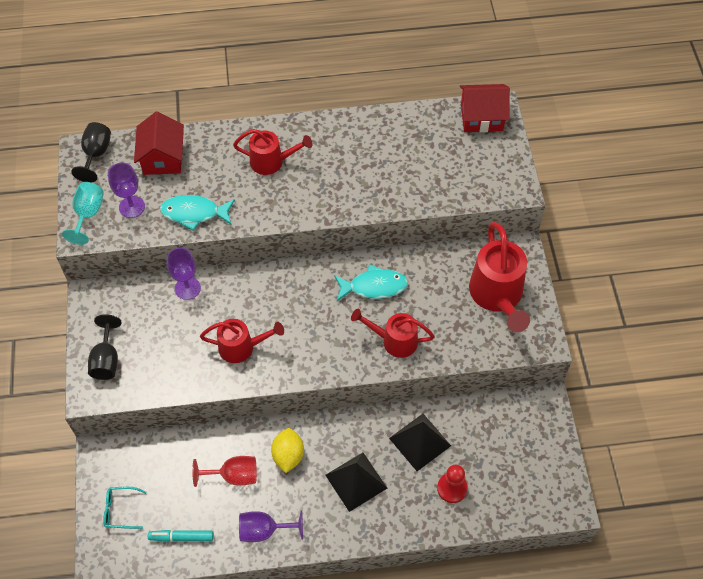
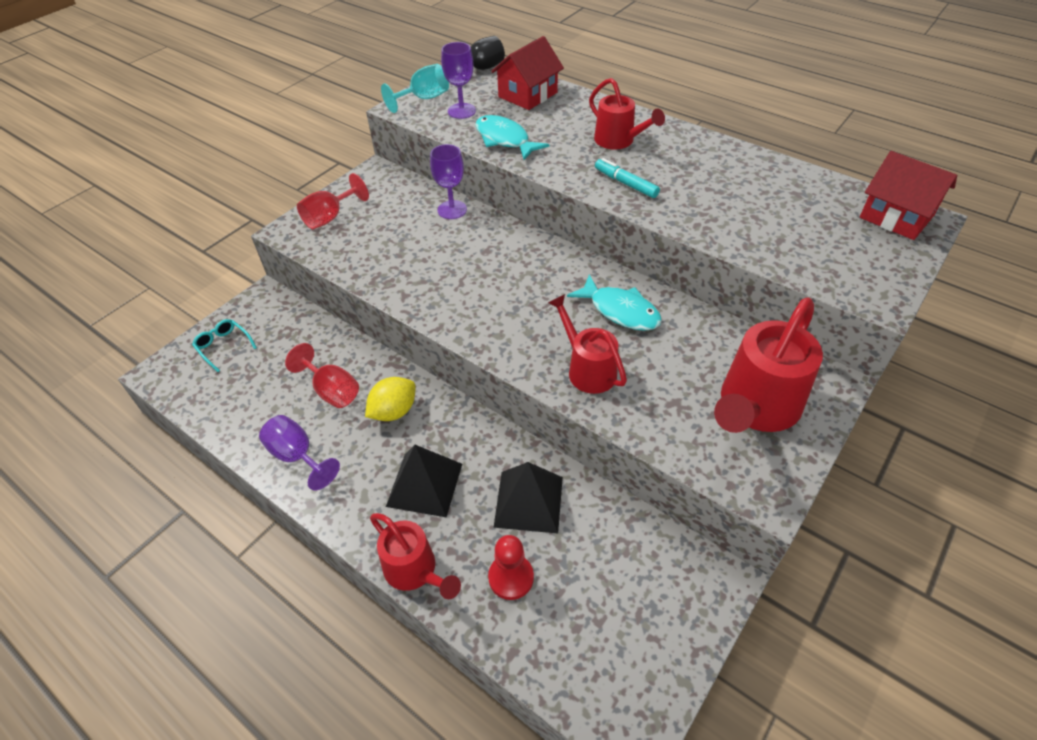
camera: 45 degrees right, 10 degrees down
(106, 359) = (330, 217): black goblet -> red goblet
(181, 537) = (234, 404): turquoise marker -> turquoise marker (626, 183)
(242, 347) = (440, 278): red watering can -> red watering can (415, 571)

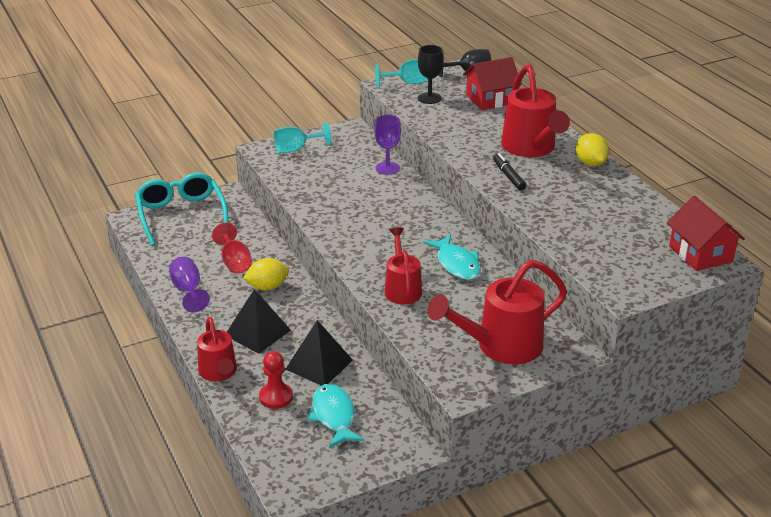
camera: 25 degrees right, 15 degrees down
(224, 346) = (181, 215): turquoise glasses -> turquoise glasses, size x2.26
(330, 217) = (296, 149): red goblet -> turquoise goblet
(461, 111) = (429, 98): purple goblet -> black goblet
(504, 139) = (444, 125): turquoise fish -> turquoise fish (334, 416)
(618, 141) = (531, 148): red watering can -> red watering can, size x1.61
(626, 183) = (508, 176): turquoise marker -> black marker
(693, 141) = (590, 163): none -> yellow lemon

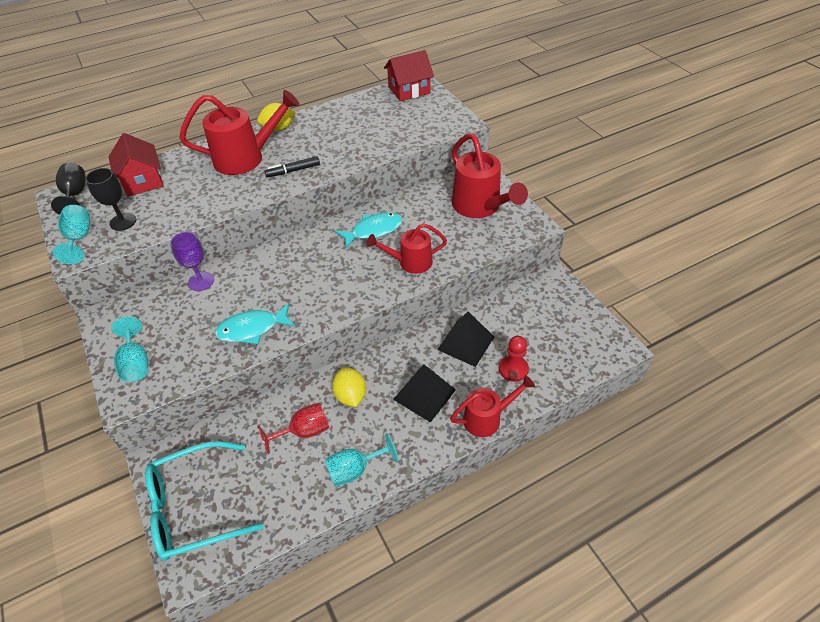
camera: 90 degrees left, 15 degrees up
(188, 291) = (355, 470): purple goblet -> turquoise goblet
(334, 416) = (529, 327): turquoise fish -> turquoise fish (252, 329)

